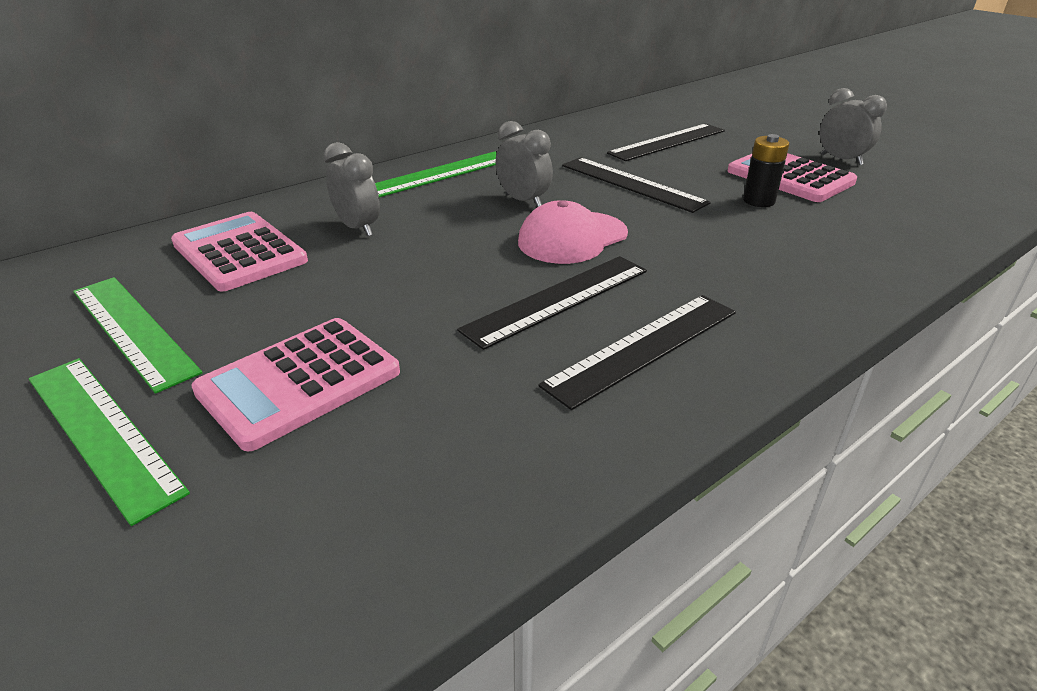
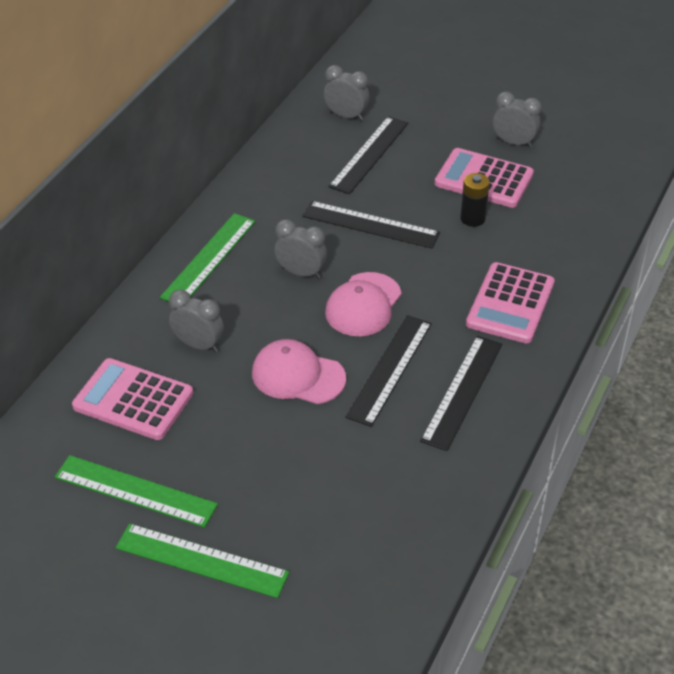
camera: 25 degrees left, 10 degrees up
(299, 382) = (282, 488): pink calculator -> pink calculator (510, 304)
(438, 277) = (298, 376): none -> pink cap
(662, 118) = (346, 116): none -> grey clock

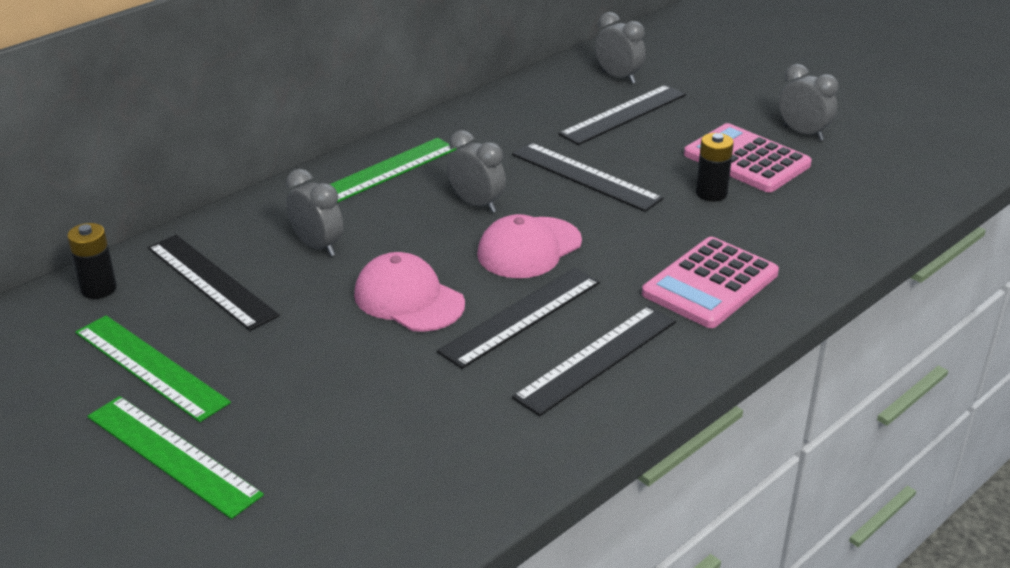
camera: 20 degrees right, 10 degrees down
(45, 432) = (98, 289): none -> black battery
(133, 400) = (211, 281): pink calculator -> black ruler

